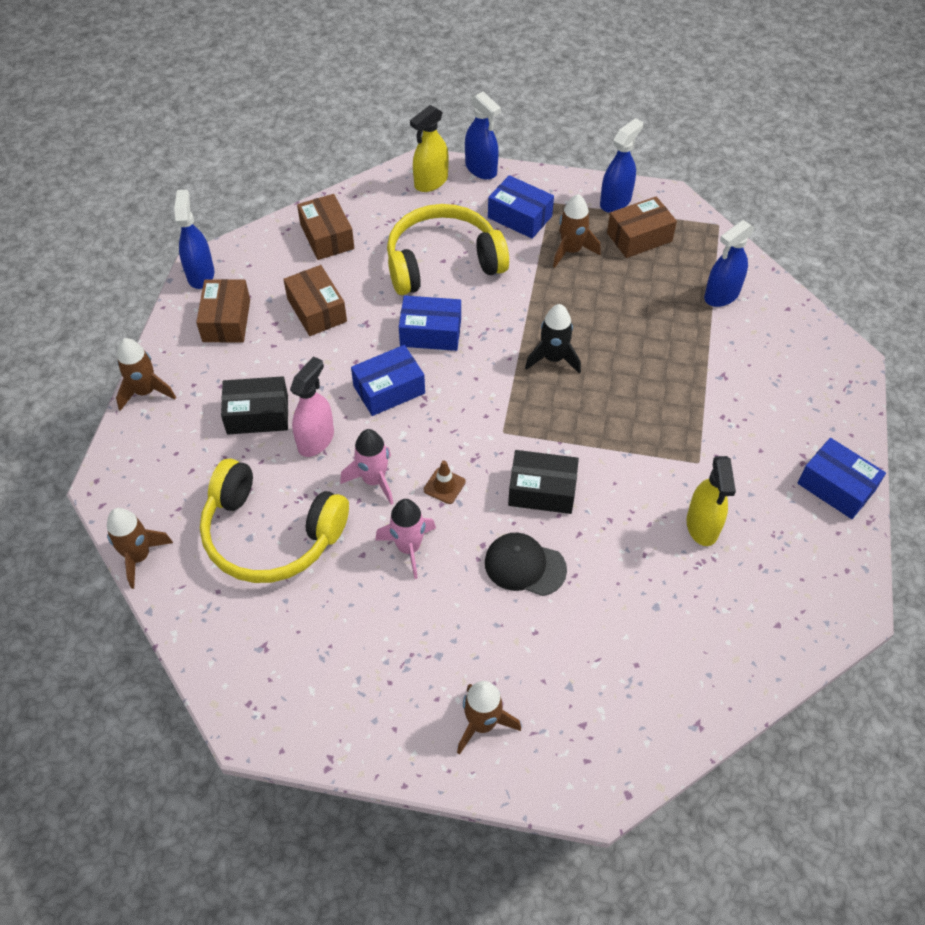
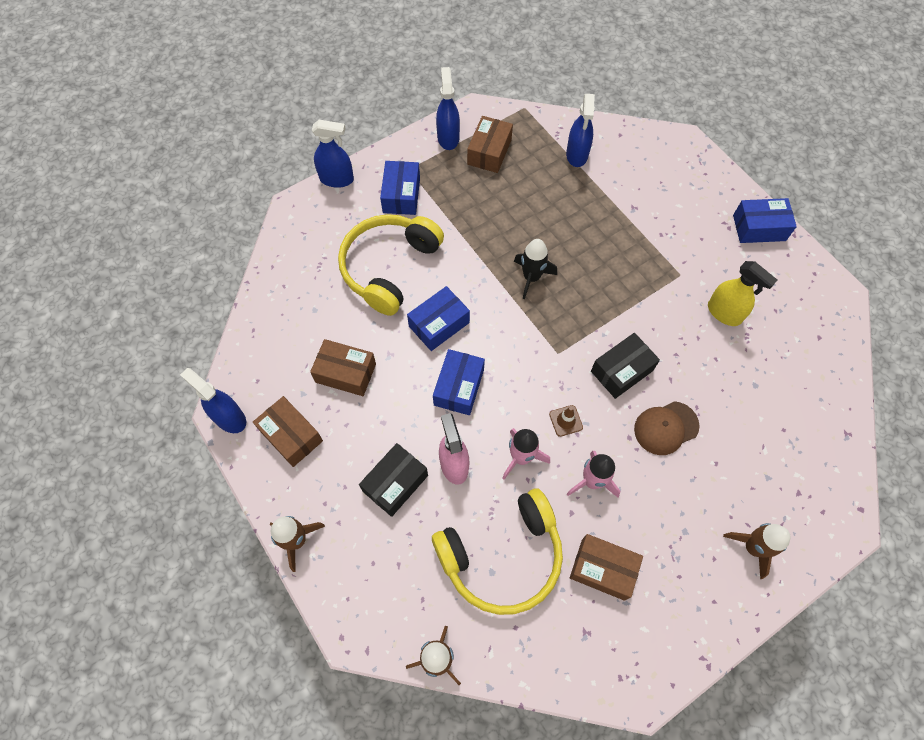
camera: 45 degrees left, 10 degrees up
(327, 237) = (288, 313): brown box -> brown box (603, 569)
(431, 182) = (313, 215): yellow spray bottle -> none
(519, 217) = (401, 195): blue box -> blue box turned 75 degrees counterclockwise
(525, 566) = (666, 428): black cap -> brown cap
(571, 251) = (460, 194): brown rocket -> none

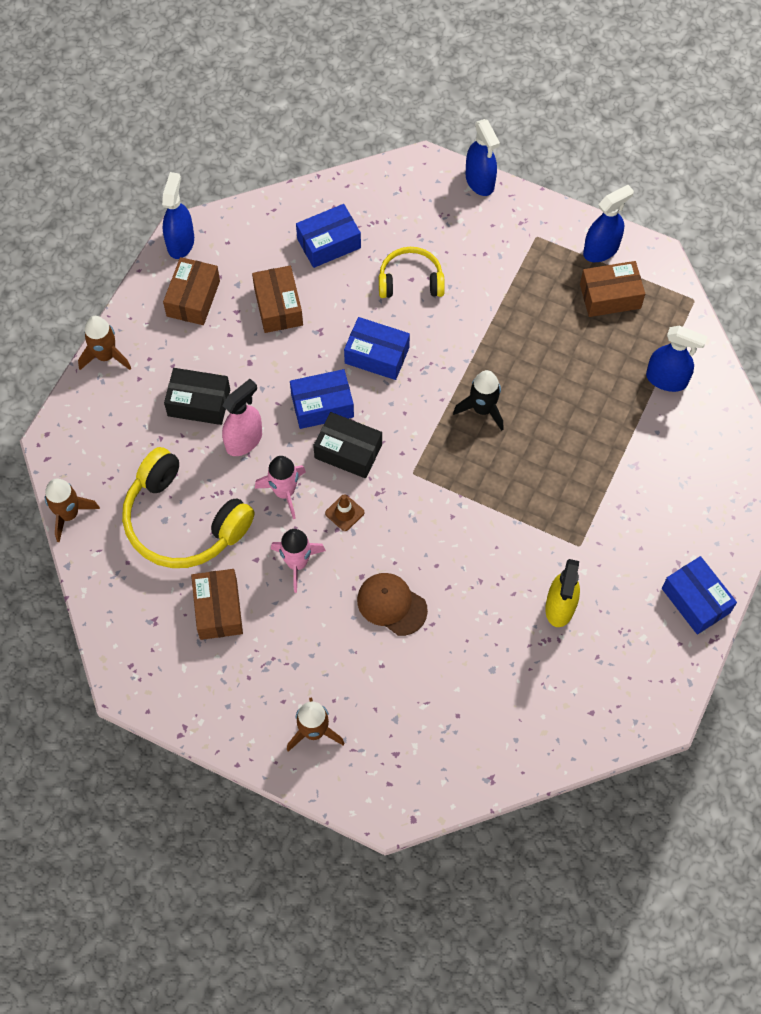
camera: 60 degrees right, 0 degrees up
(389, 267) = (410, 280): yellow headphones -> yellow headphones, size x0.58
(401, 195) = (500, 246): blue box -> blue box (329, 243)
(577, 155) = (666, 379): blue spray bottle -> blue spray bottle turned 135 degrees counterclockwise
(622, 371) = (429, 538): black box -> black box (348, 451)

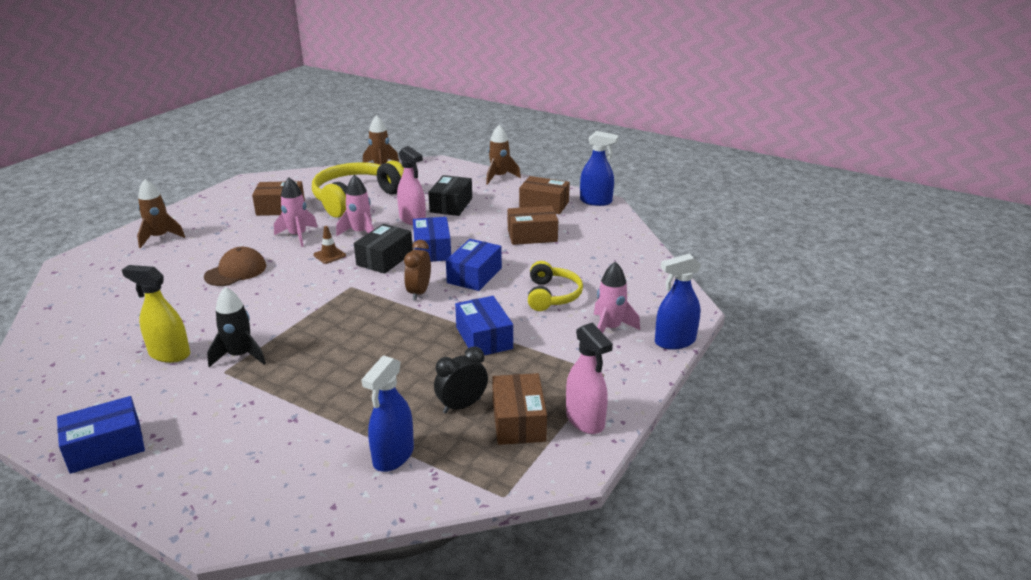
camera: 95 degrees right, 35 degrees down
(329, 243) = (595, 258): blue box -> blue box (484, 338)
(418, 403) = (419, 292): none -> brown clock
(465, 231) = (610, 328): none -> pink rocket
(482, 409) = (400, 325): black rocket -> black rocket (240, 356)
(597, 339) = (462, 405): none -> black clock
(601, 250) = (585, 420): blue spray bottle -> pink spray bottle

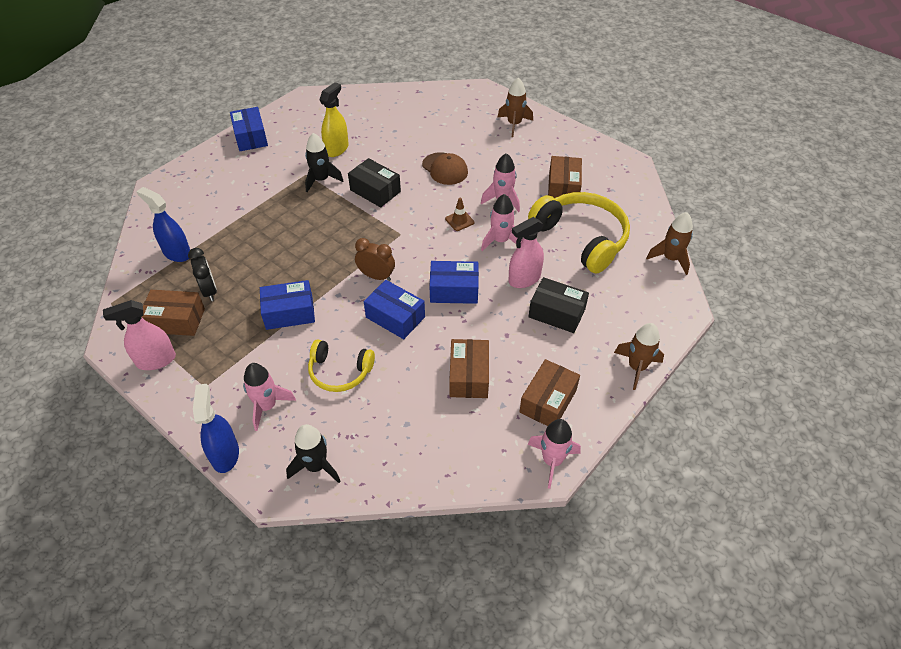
camera: 100 degrees right, 20 degrees up
(385, 259) = (444, 256): black box -> black box (375, 191)
(596, 201) = (552, 461): blue spray bottle -> pink rocket
(657, 292) = (316, 466): none -> black rocket

